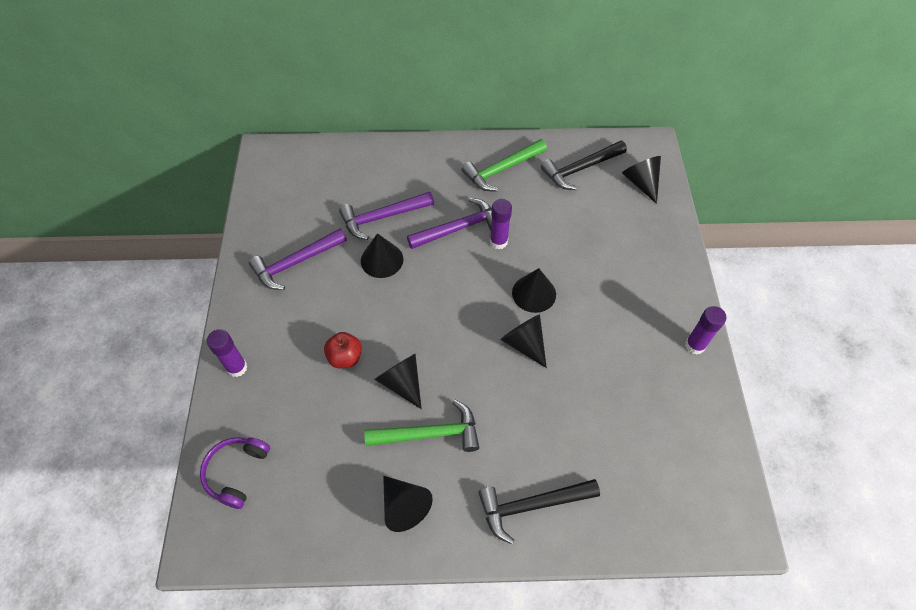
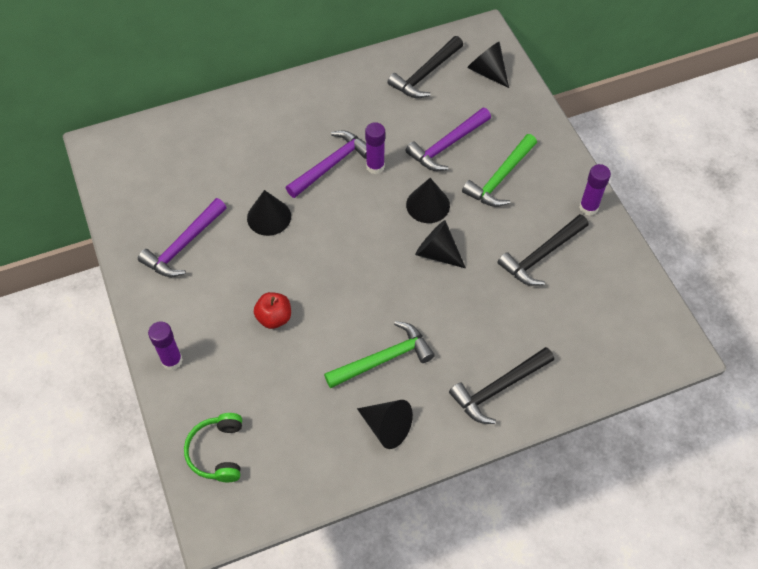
camera: 20 degrees left, 0 degrees up
(237, 472) = (218, 452): purple headphones -> green headphones
(382, 217) = (251, 176): purple hammer -> purple hammer (447, 145)
(402, 382) = (338, 323): black cone -> none
(501, 170) = (350, 96): green hammer -> green hammer (500, 178)
(628, 380) = (541, 256): none -> black hammer

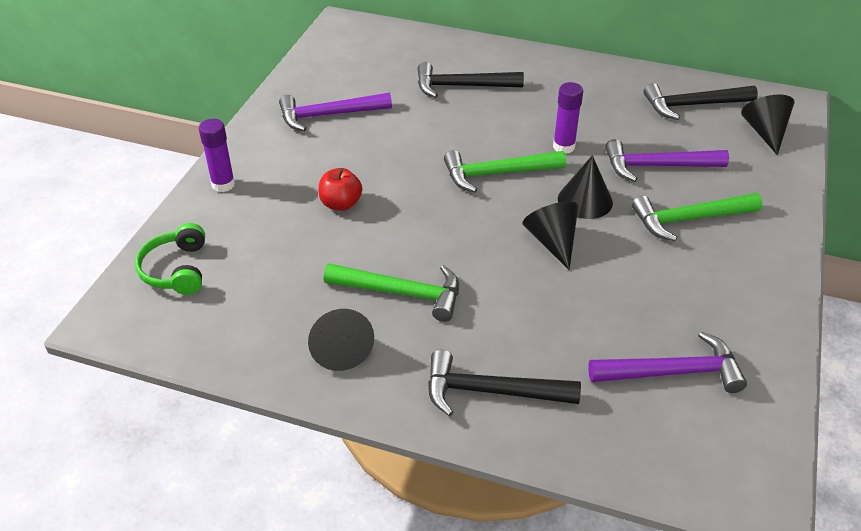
camera: 40 degrees right, 15 degrees down
(218, 452) = (176, 269): green headphones -> green headphones turned 45 degrees counterclockwise
(269, 217) = (422, 133): black cone -> none
(331, 164) = (522, 125): purple hammer -> purple hammer (673, 372)
(353, 220) = (497, 174): none -> green hammer
(541, 256) = (668, 307): black hammer -> black hammer (461, 86)
(588, 207) = (771, 296): purple glue stick -> none

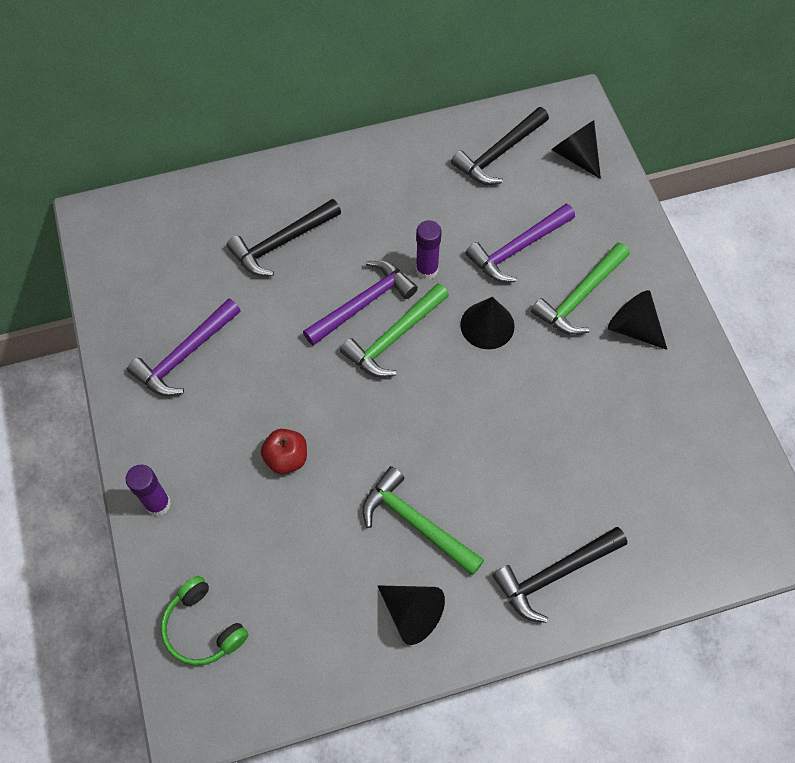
camera: 35 degrees left, 20 degrees up
(402, 293) = (416, 523): green hammer -> green hammer turned 120 degrees counterclockwise
(552, 242) = (493, 389): black cone -> black cone (633, 328)
(673, 372) = (666, 466): purple hammer -> purple hammer (363, 303)

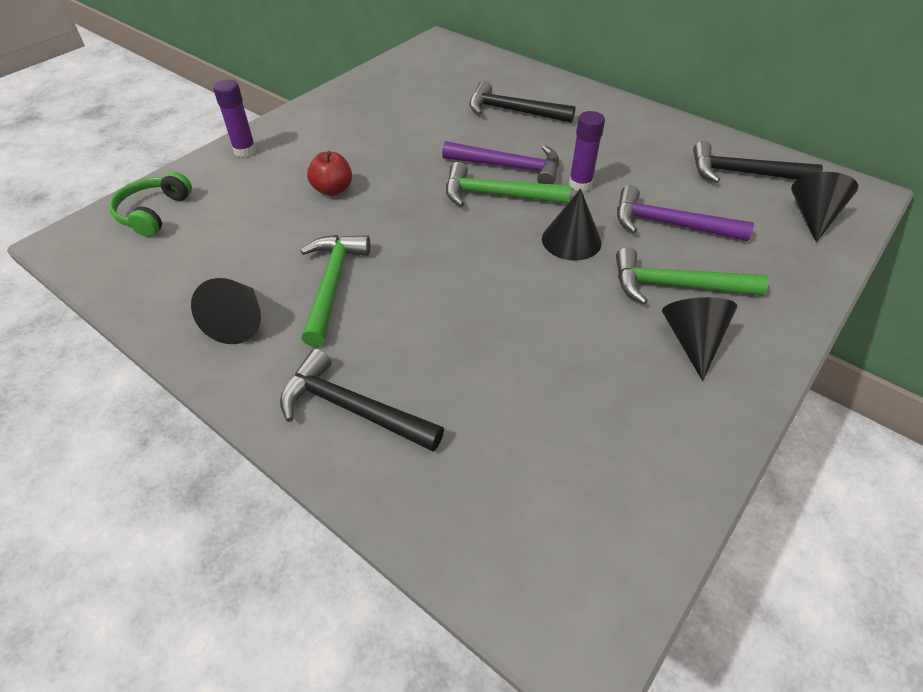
camera: 55 degrees right, 15 degrees down
(185, 355) = (375, 112): purple hammer -> none

